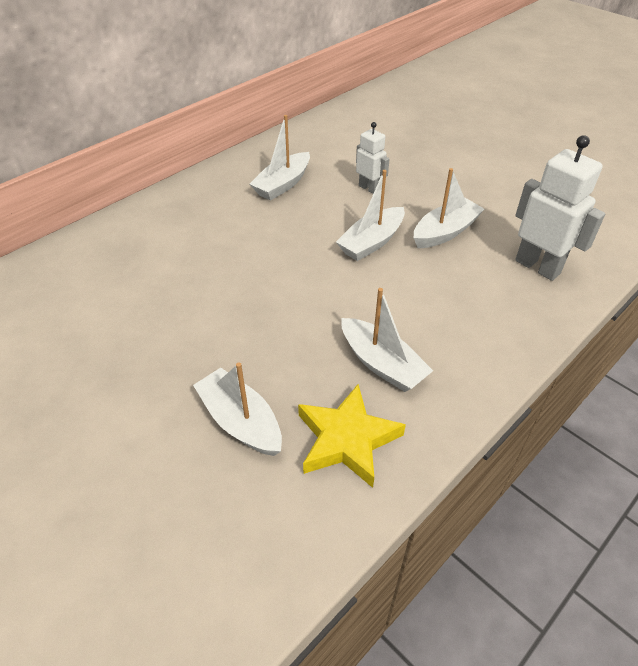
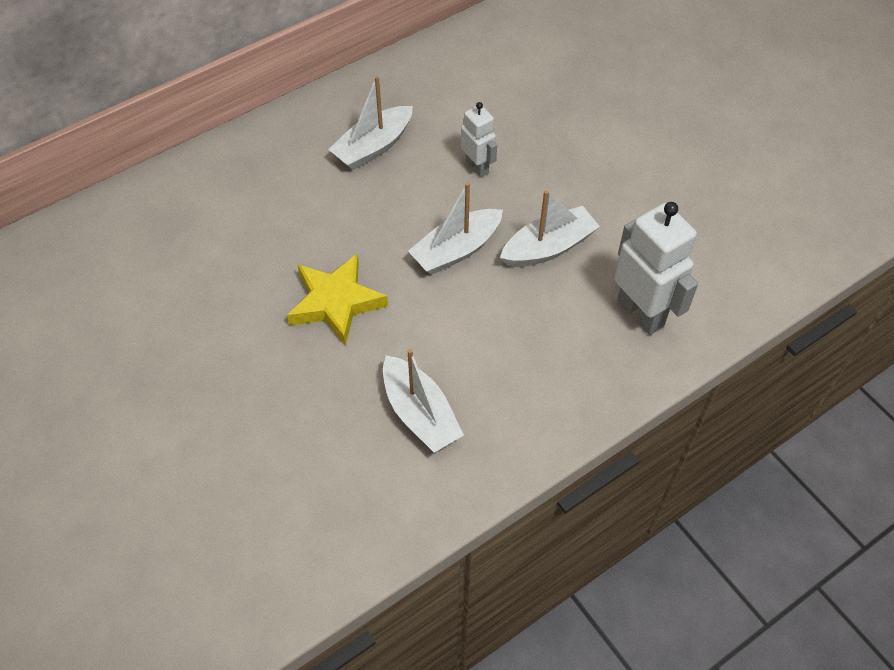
camera: 10 degrees right, 10 degrees up
(241, 421) = (258, 457): white boat -> none
(347, 440) = (358, 494): yellow star -> yellow star (336, 302)

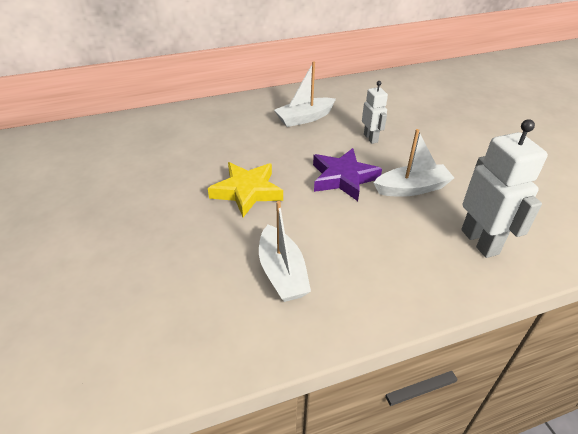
camera: 15 degrees right, 15 degrees down
(456, 250) = (343, 178): white boat -> purple star

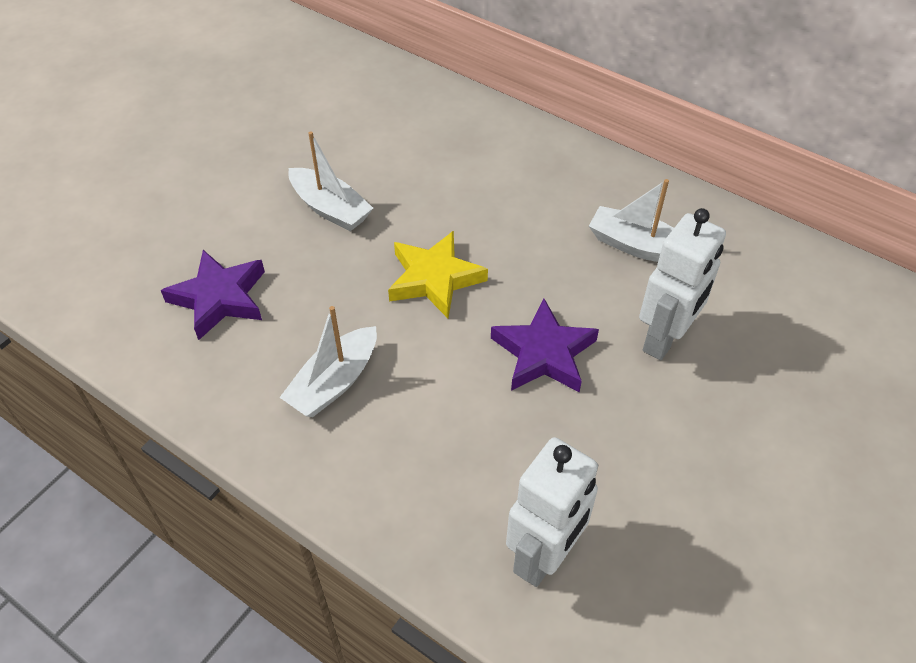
camera: 55 degrees right, 10 degrees up
(141, 301) = (219, 298): none -> purple star
(371, 138) = (665, 339): white robot -> white robot, size x1.74
(412, 188) = (591, 436): white boat -> white boat (330, 208)

